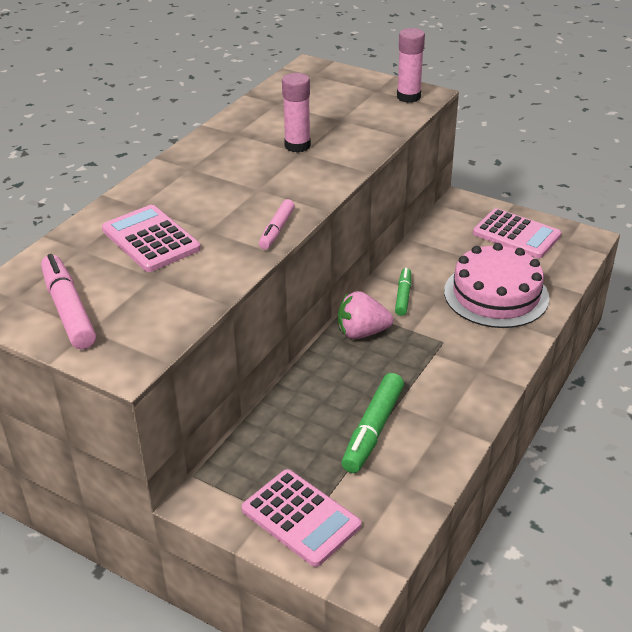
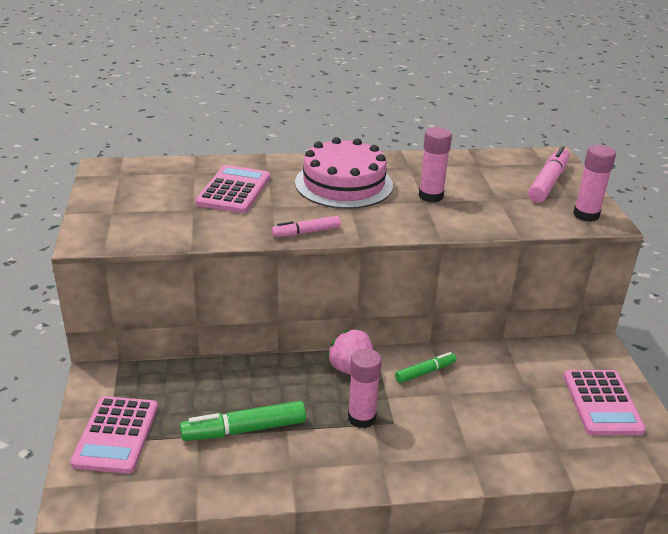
camera: 50 degrees right, 5 degrees down
(68, 310) = (125, 196): pink marker -> pink marker (548, 182)
(422, 356) = (361, 418): none -> pink glue stick
(496, 294) = (496, 427): pink cake -> pink cake (344, 184)

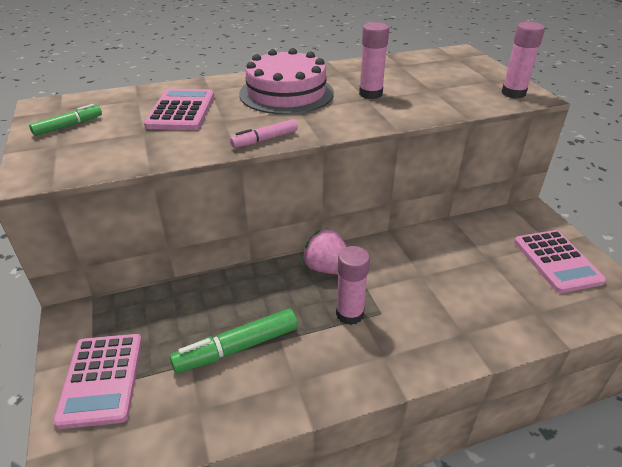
camera: 10 degrees left, 5 degrees up
(425, 372) = (393, 258): green marker -> green marker (68, 126)
(548, 182) = (467, 72): pink marker -> none

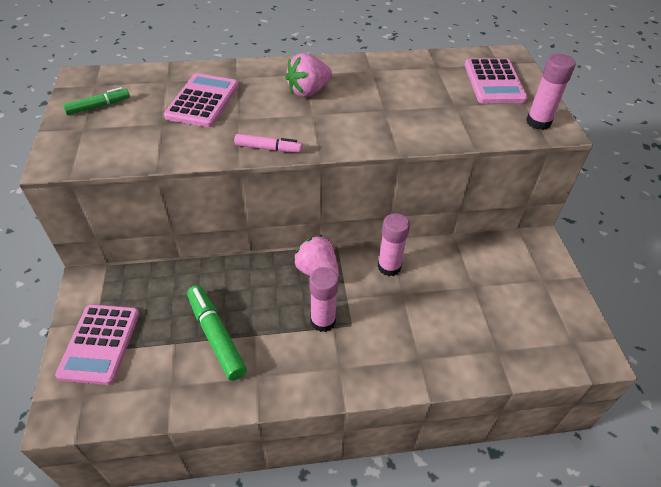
camera: 10 degrees right, 10 degrees up
(237, 348) = (216, 336): green marker -> green marker turned 75 degrees clockwise
(265, 139) = (268, 148): pink marker -> pink marker turned 150 degrees counterclockwise
(286, 93) = (308, 91): pink cake -> pink strawberry
(370, 94) = (390, 103): pink glue stick -> pink glue stick (389, 267)
(556, 261) = (540, 301): pink calculator -> pink calculator (494, 82)

